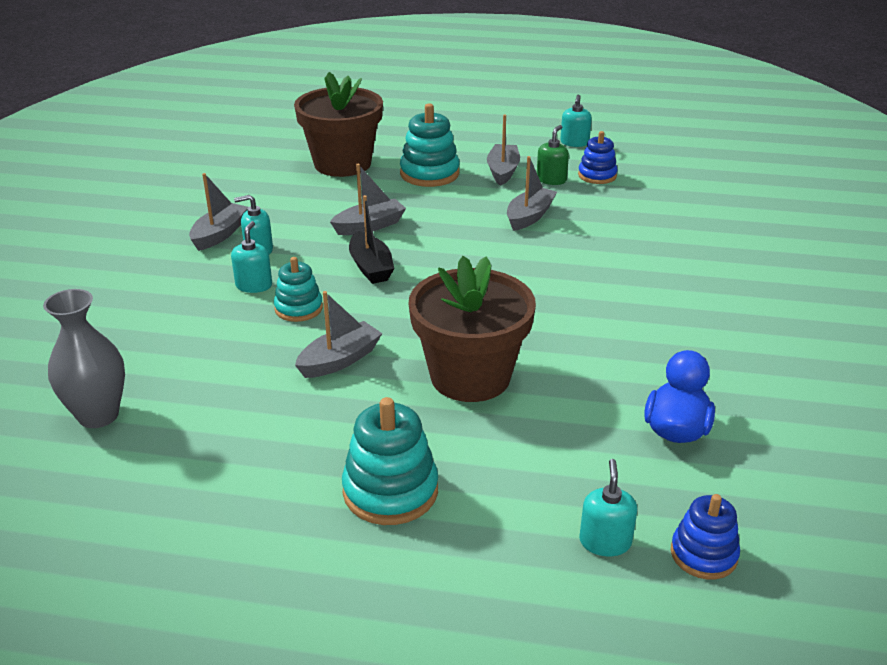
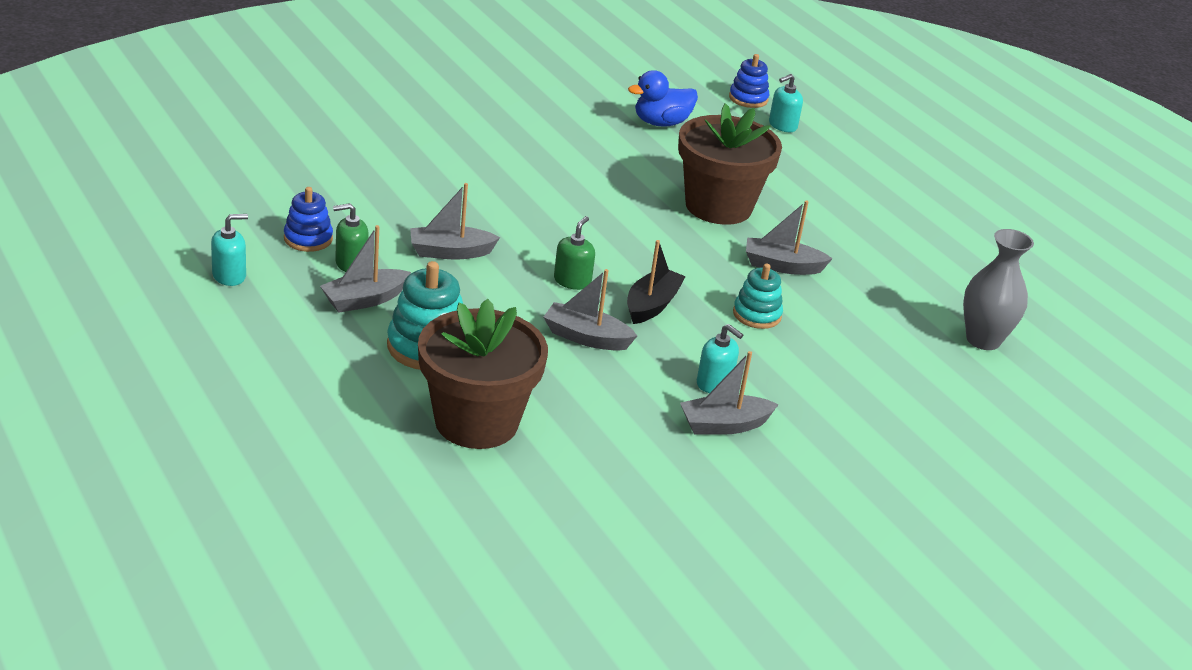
camera: 135 degrees left, 0 degrees up
(254, 285) = (763, 355): turquoise soap dispenser -> none
(390, 491) = (853, 198): turquoise stacking toy -> none
(440, 248) = (572, 281): none -> green soap dispenser

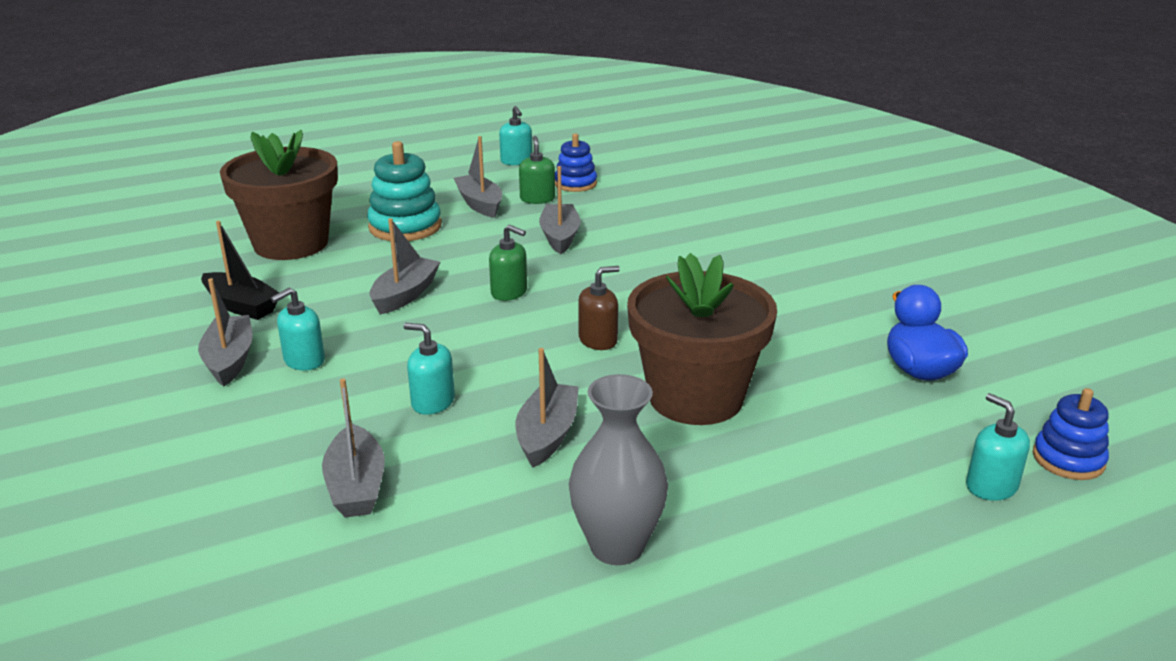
camera: 100 degrees right, 5 degrees down
(647, 240) = (598, 340): none -> brown soap dispenser
(652, 305) = (460, 334): black boat -> black boat (241, 306)
(757, 315) = (433, 402): turquoise stacking toy -> turquoise soap dispenser
(866, 341) = (356, 486): none -> grey boat
(983, 340) = (332, 617): grey vase -> grey vase (617, 547)

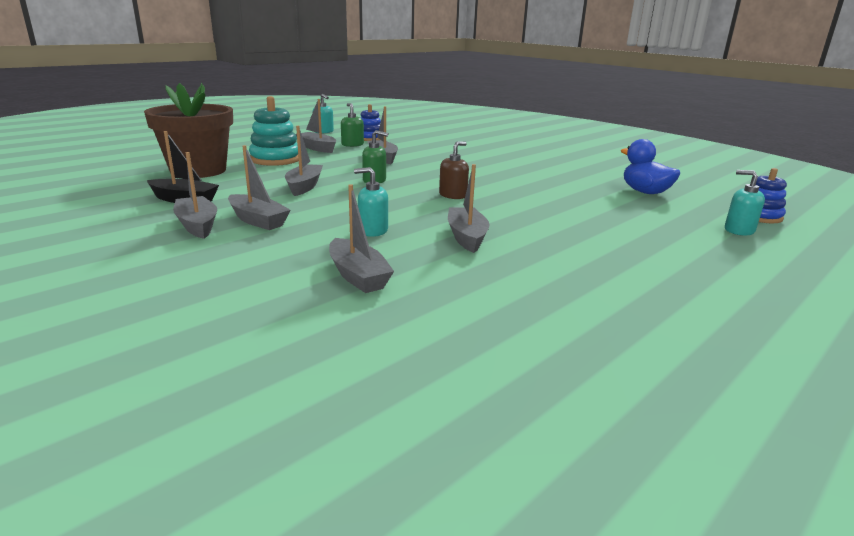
camera: 20 degrees left, 5 degrees down
(304, 360) = (258, 220): turquoise soap dispenser -> grey boat
(617, 547) = (570, 281): grey vase -> none
(696, 398) = (539, 213): brown flower pot -> none

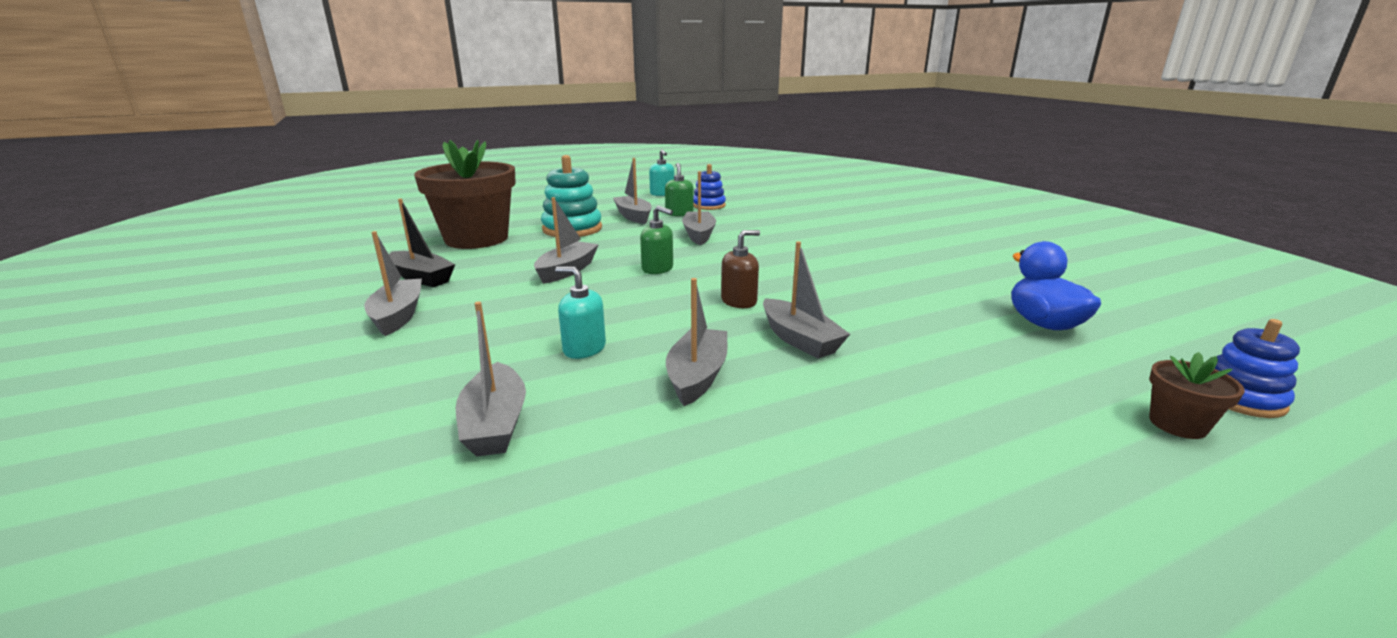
camera: 20 degrees right, 0 degrees up
(258, 220) = (467, 316): grey boat -> grey boat (799, 339)
(739, 230) = (1177, 424): turquoise soap dispenser -> brown flower pot

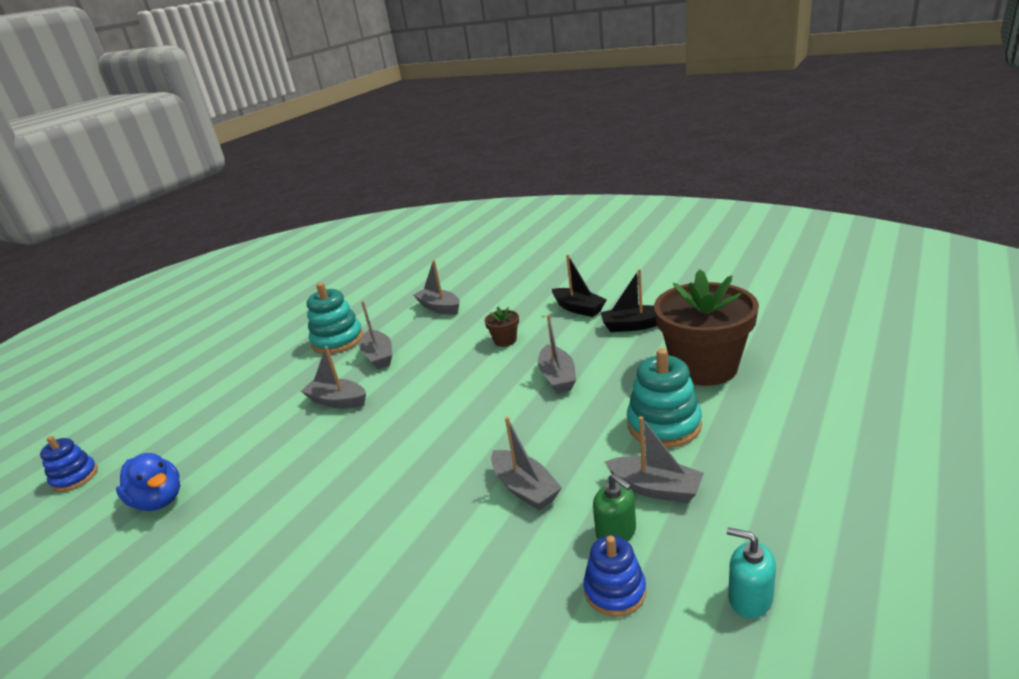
camera: 150 degrees right, 5 degrees up
(398, 316) = (578, 308): grey boat -> black boat
(584, 348) = (451, 342): turquoise soap dispenser -> none
(657, 269) = (494, 414): green soap dispenser -> none
(738, 452) = (338, 340): none -> turquoise stacking toy
(739, 301) = (397, 412): brown soap dispenser -> none
(1177, 424) = (132, 439): brown flower pot -> brown flower pot (505, 340)

